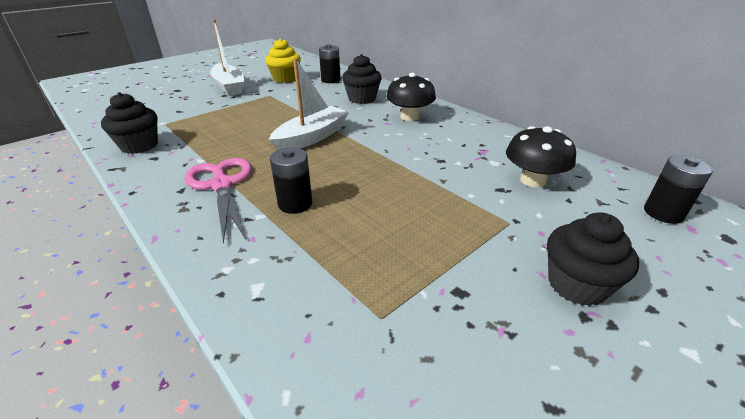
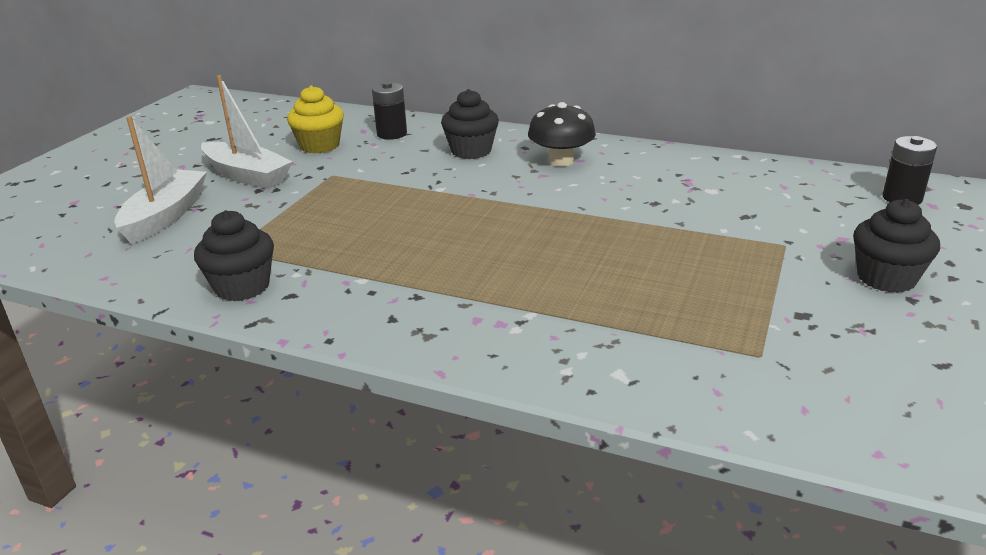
camera: 25 degrees left, 5 degrees down
(222, 185) = (437, 298): pink scissors -> none
(295, 204) = (554, 291): black battery -> none
(312, 137) = (472, 215): white boat -> white boat (165, 216)
(532, 180) = (767, 199): black mushroom -> none

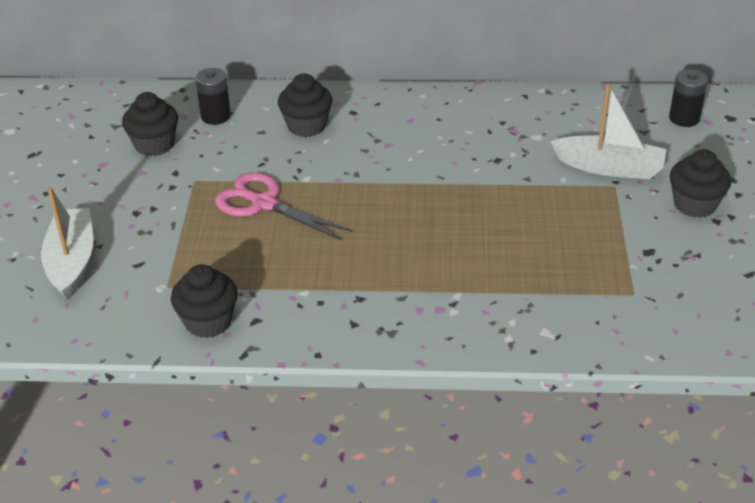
camera: 20 degrees left, 10 degrees up
(247, 176) = (111, 197): white boat -> white boat (609, 167)
(319, 146) = (154, 145): yellow cupcake -> black cupcake
(382, 201) = (264, 203): none -> pink scissors
(561, 161) = (395, 124): black mushroom -> none

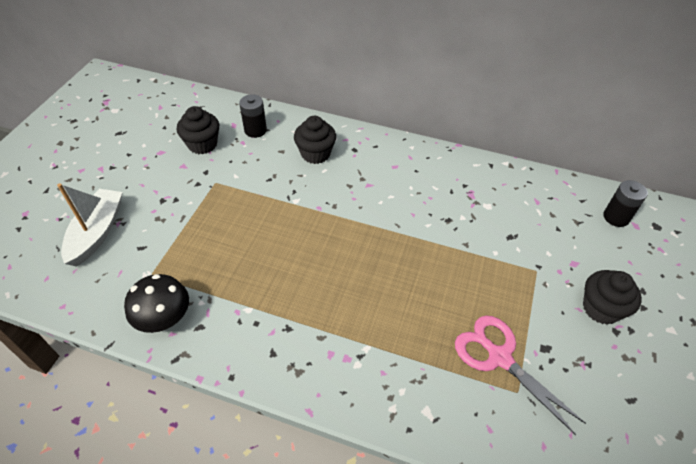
camera: 15 degrees right, 10 degrees up
(208, 322) = (164, 318): black cupcake -> black mushroom
(264, 203) = (255, 216): pink scissors -> pink scissors (499, 357)
(609, 167) = (538, 251): white boat -> none

